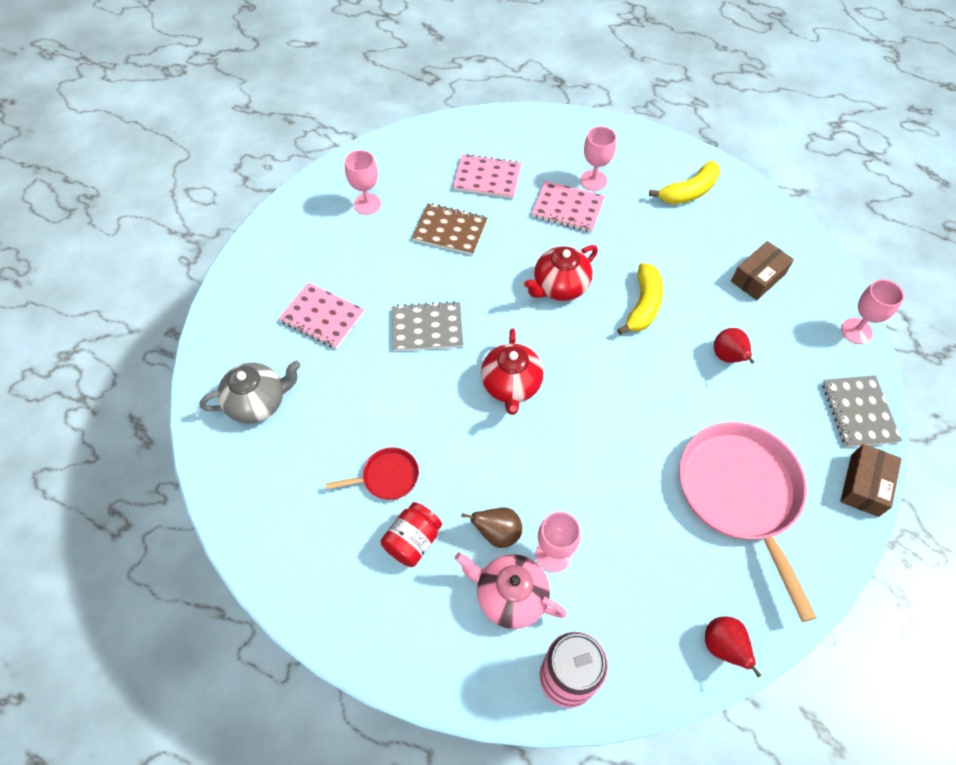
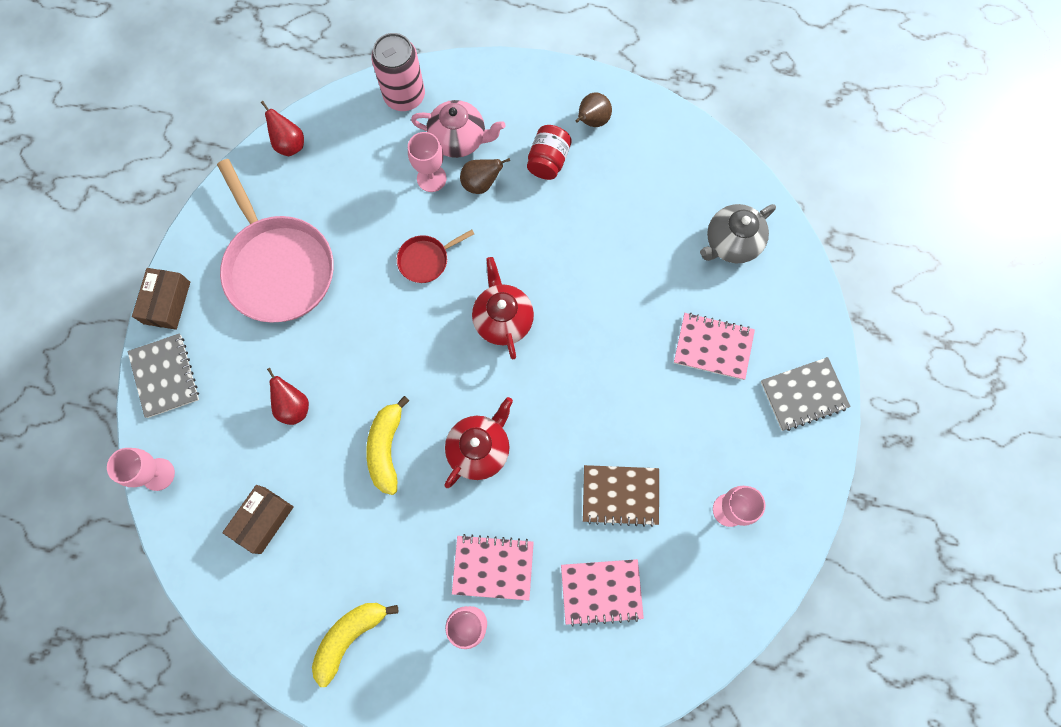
camera: 165 degrees right, 15 degrees up
(344, 578) = (592, 121): none -> brown pear
(387, 477) = (588, 206): red pan -> red pan (426, 260)
(427, 328) = (603, 362): grey notebook -> grey notebook (803, 395)

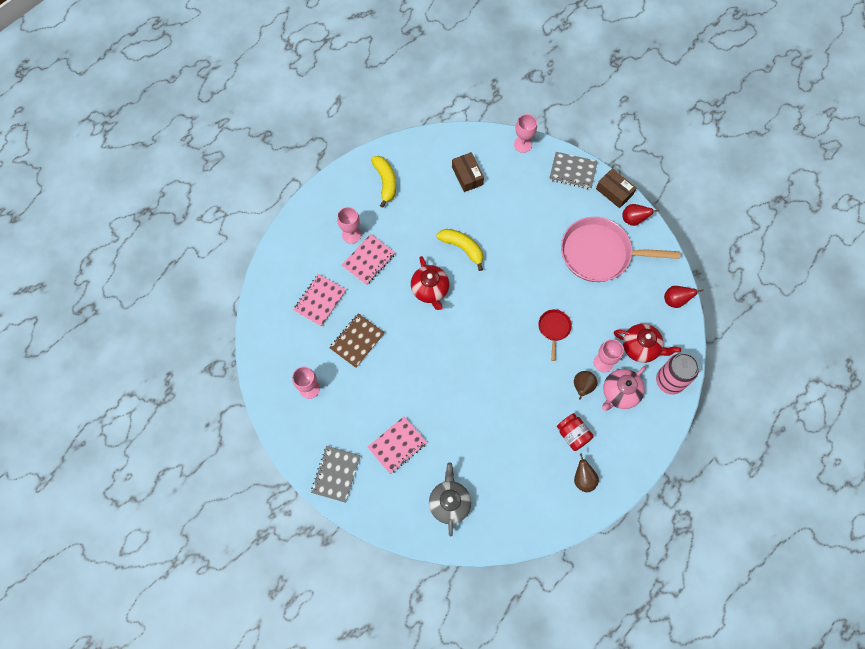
camera: 125 degrees right, 5 degrees down
(293, 406) = (515, 219): red pear -> red pear (633, 219)
(503, 319) = (491, 346): red teapot -> red teapot (641, 348)

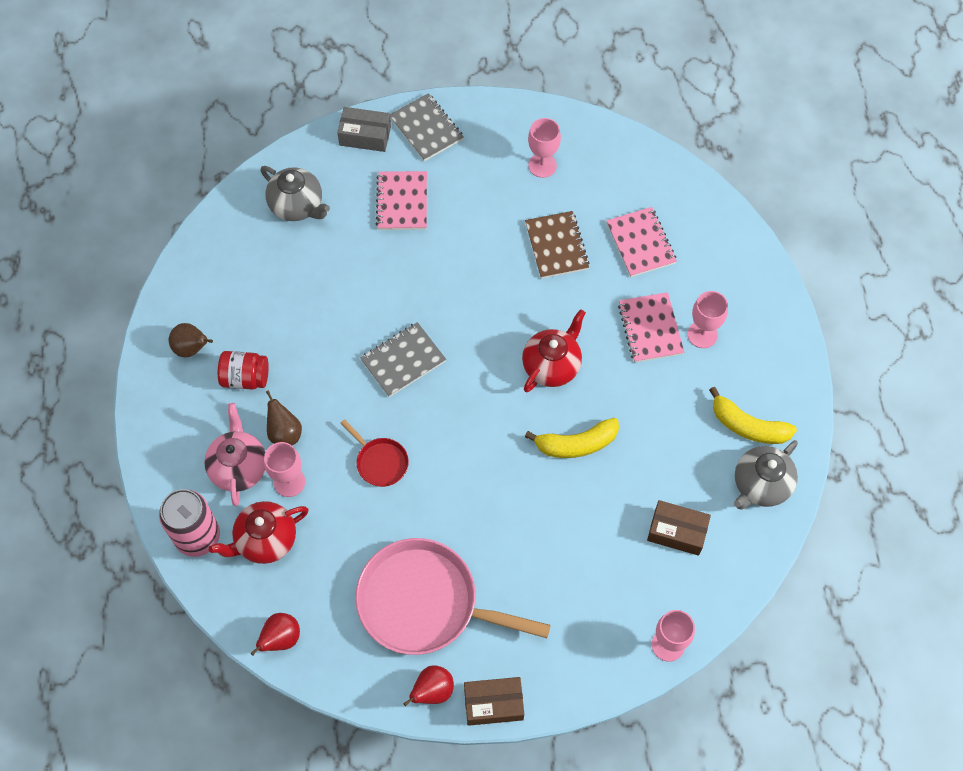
camera: 130 degrees right, 5 degrees down
(370, 506) = (365, 136): none -> grey box
(412, 158) = (760, 485): none -> grey teapot
(430, 290) = (552, 365): red teapot -> red teapot turned 105 degrees clockwise
(572, 171) = (570, 675): grey notebook -> grey notebook (403, 360)
(599, 253) = (425, 602): pink pan -> pink pan turned 120 degrees counterclockwise

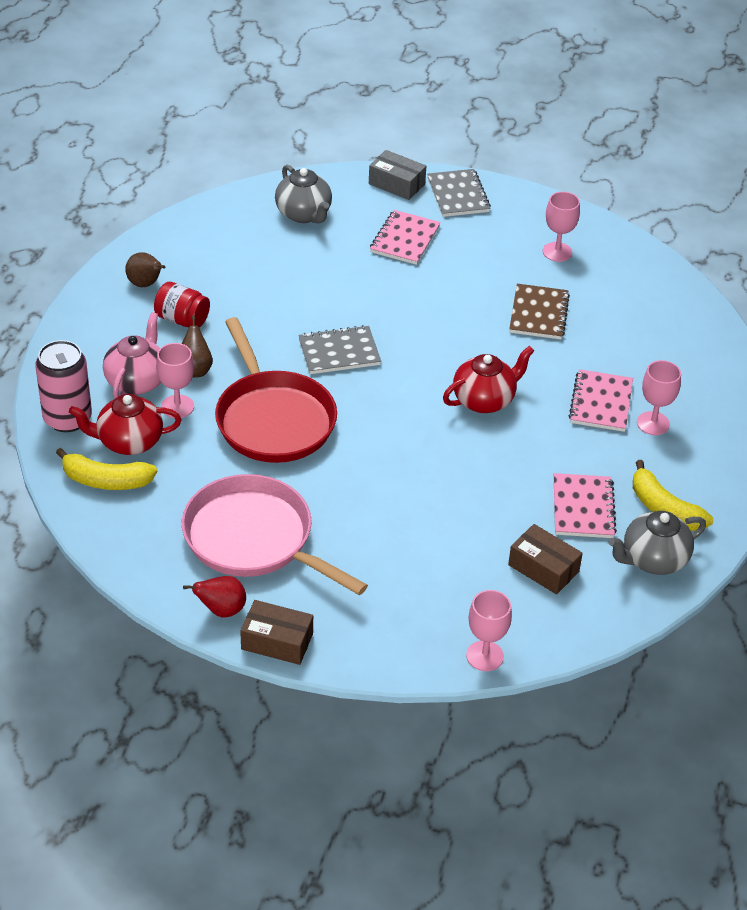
camera: 20 degrees right, 20 degrees down
(281, 639) = (98, 520): red pear -> none
(380, 462) = (273, 419): red pan -> red pan, size x2.20
(576, 444) = (476, 467): yellow banana -> yellow banana (106, 480)
(641, 243) = (626, 336): pink notebook -> pink notebook (583, 508)

